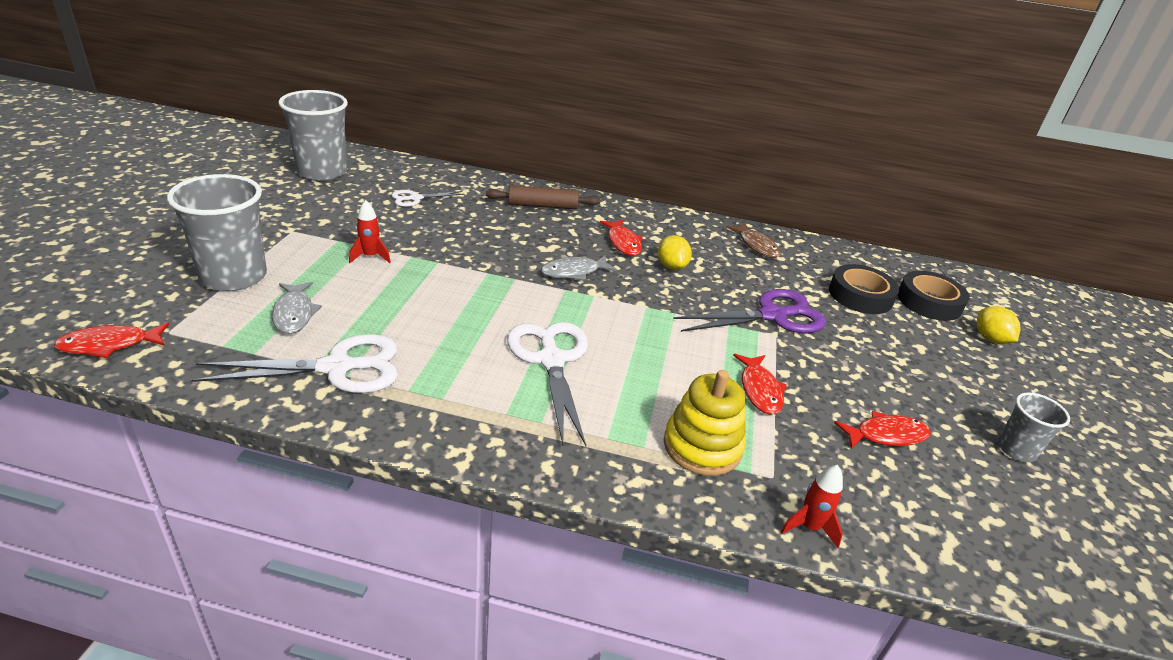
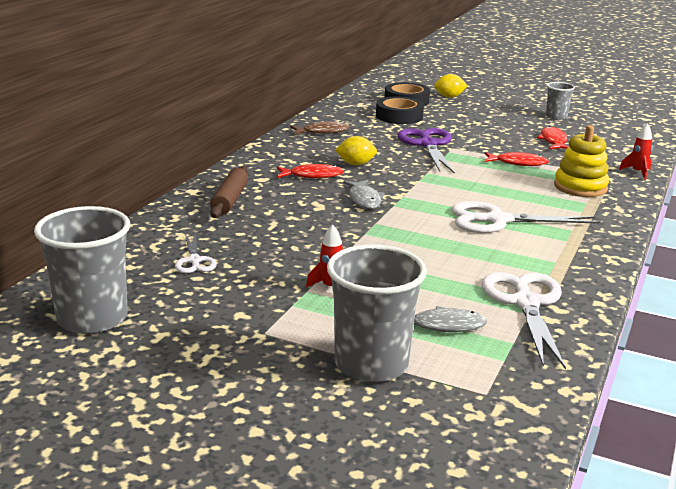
camera: 75 degrees left, 10 degrees down
(109, 345) = (514, 427): red fish -> none

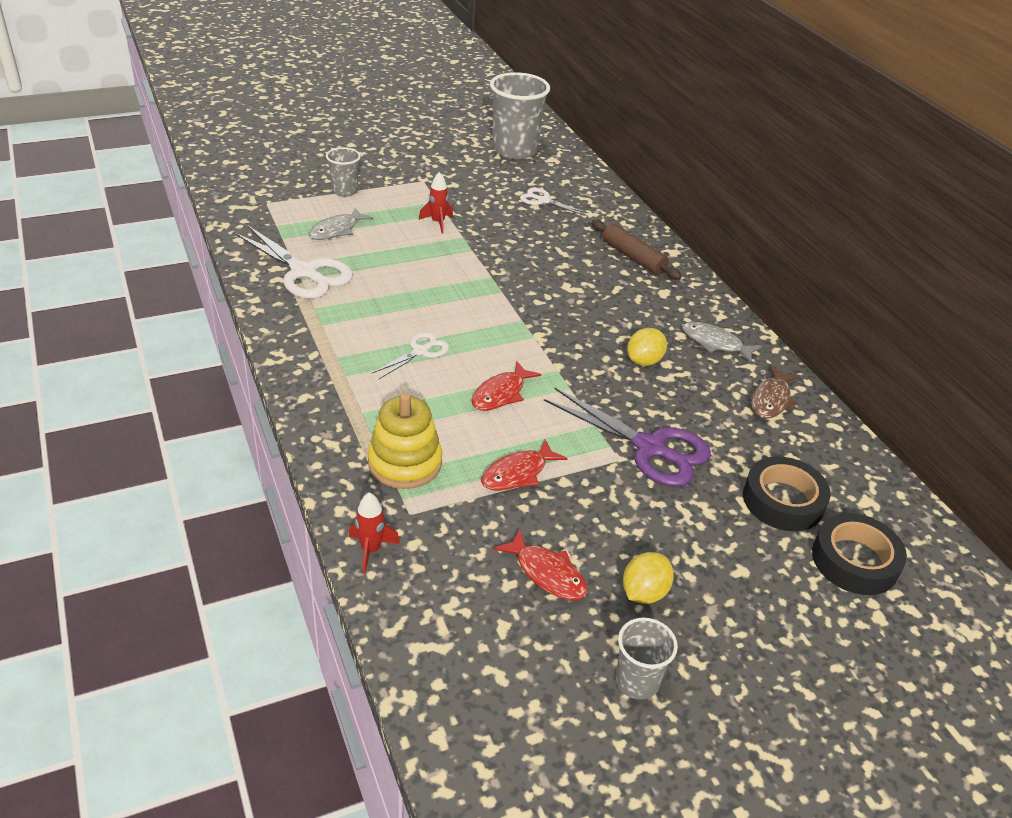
camera: 130 degrees right, 15 degrees up
(312, 175) = (641, 320): red fish -> red fish (501, 394)
(364, 199) = (553, 314): grey fish -> grey fish (715, 343)
(371, 364) = (344, 191): grey cup -> grey cup, size x0.53
(449, 97) = (845, 630): yellow lemon -> yellow lemon (644, 592)
(497, 220) = (420, 351): white scissors -> white scissors, size x0.54

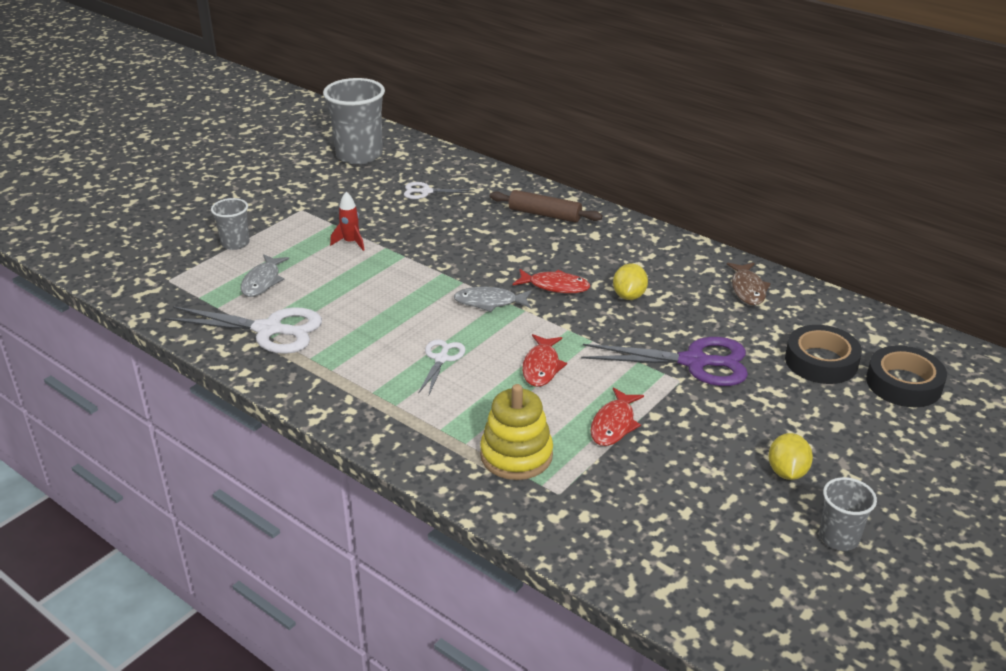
camera: 25 degrees left, 5 degrees down
(371, 550) = (555, 536): red rocket -> none
(547, 573) = (706, 490): red fish -> red fish (555, 286)
(715, 343) = (669, 261): grey fish -> grey fish (489, 302)

